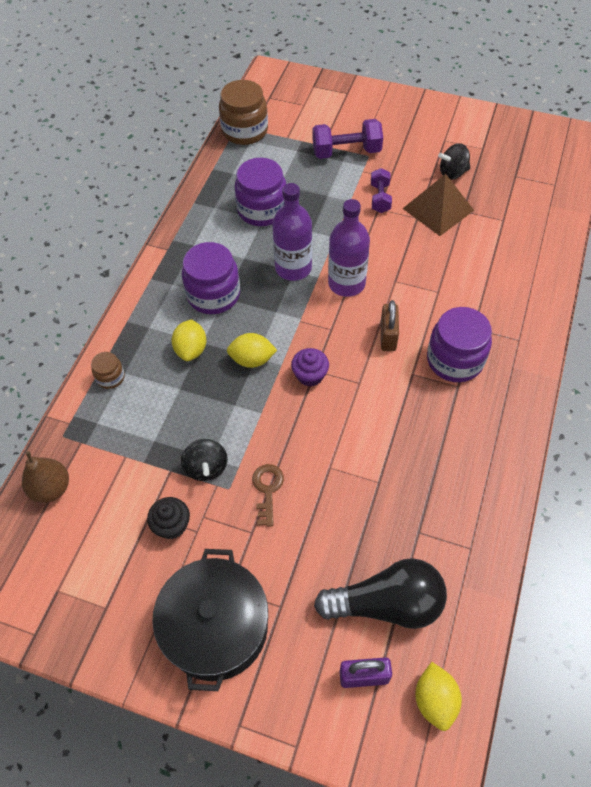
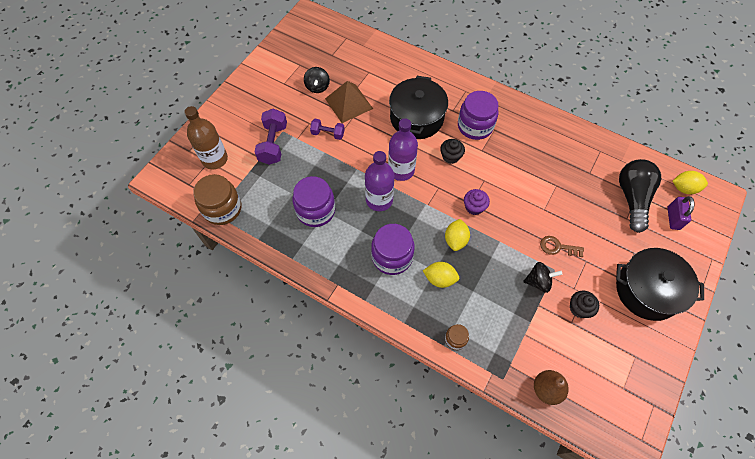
camera: 80 degrees left, 5 degrees up
(308, 109) = (215, 159): none -> brown bottle
(388, 336) = (450, 156): brown padlock -> black cupcake
(442, 287) = (416, 118): none -> black pot

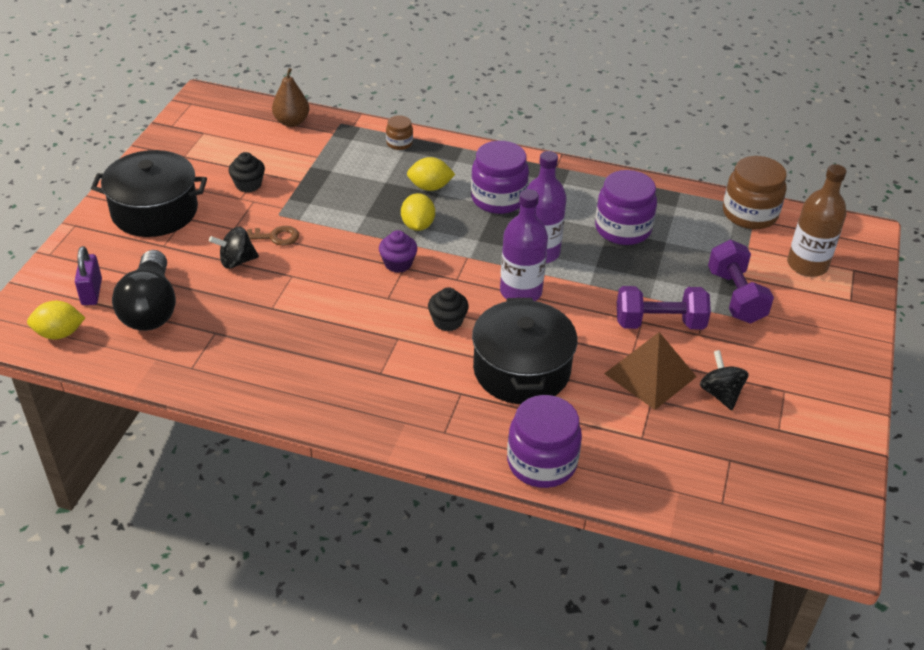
camera: 165 degrees right, 20 degrees down
(328, 134) = (659, 323): purple dumbbell -> purple dumbbell, size x1.61
(475, 126) = (415, 373): purple jar -> purple jar (541, 462)
(538, 281) = (301, 201): black spinning top -> black spinning top (236, 261)

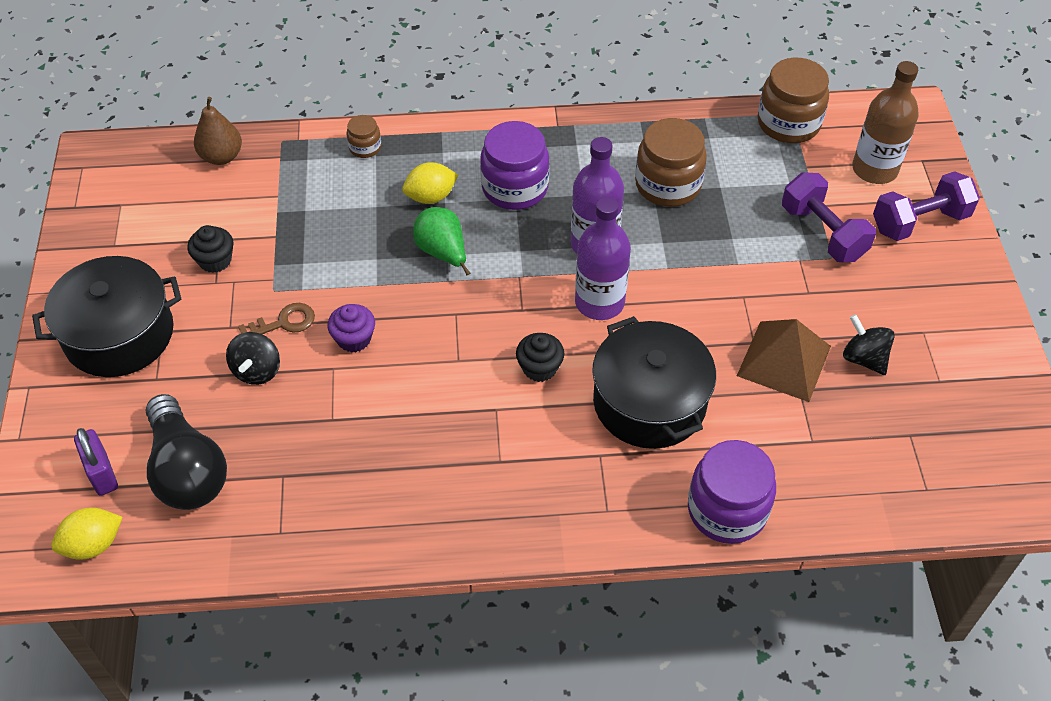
camera: 20 degrees left, 10 degrees up
(236, 261) = (257, 371): black spinning top -> black spinning top turned 45 degrees counterclockwise
(398, 263) = (446, 311): purple cupcake -> purple cupcake (354, 339)
(417, 225) = (443, 253): yellow lemon -> green pear
(623, 229) = (668, 185): purple jar -> brown jar
(659, 323) = (762, 292): purple dumbbell -> purple dumbbell (919, 222)

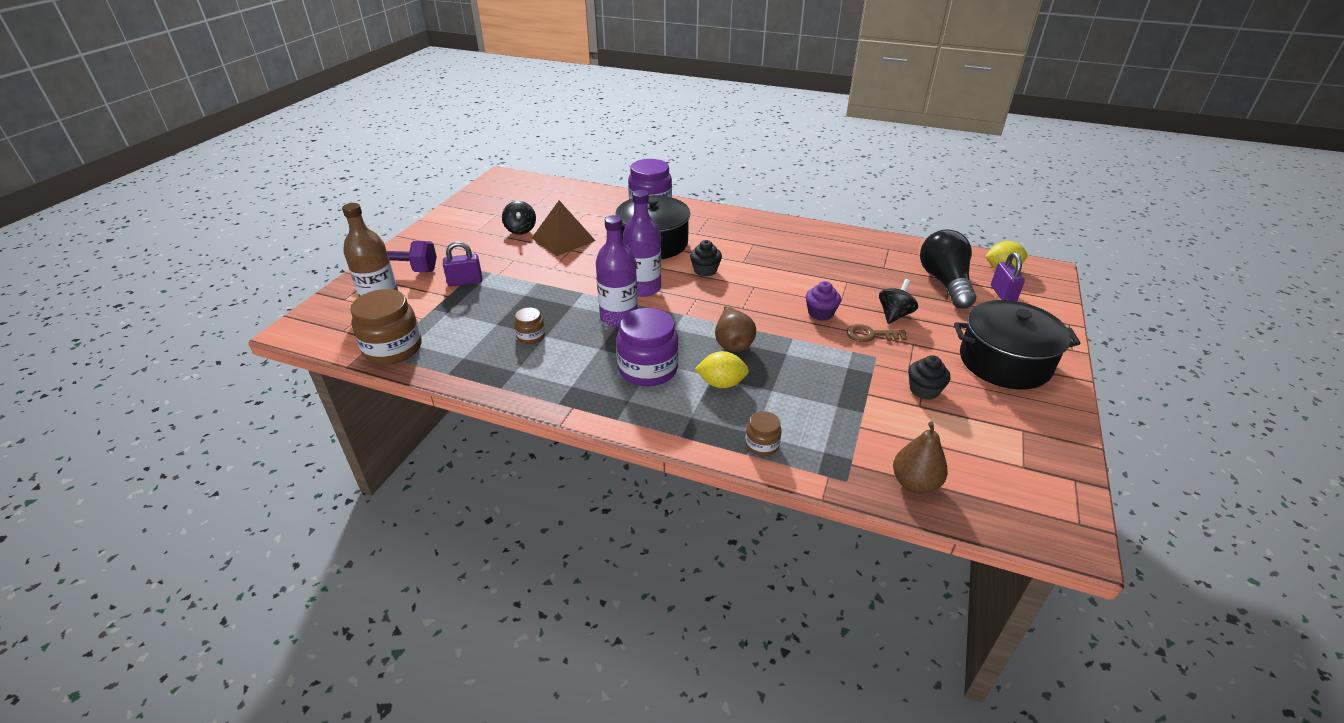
camera: 155 degrees left, 15 degrees down
(443, 253) = (732, 343): green pear -> brown pear
(668, 185) = (531, 336): brown jar -> brown jar, size x0.50
(823, 233) = (465, 282): purple dumbbell -> purple padlock

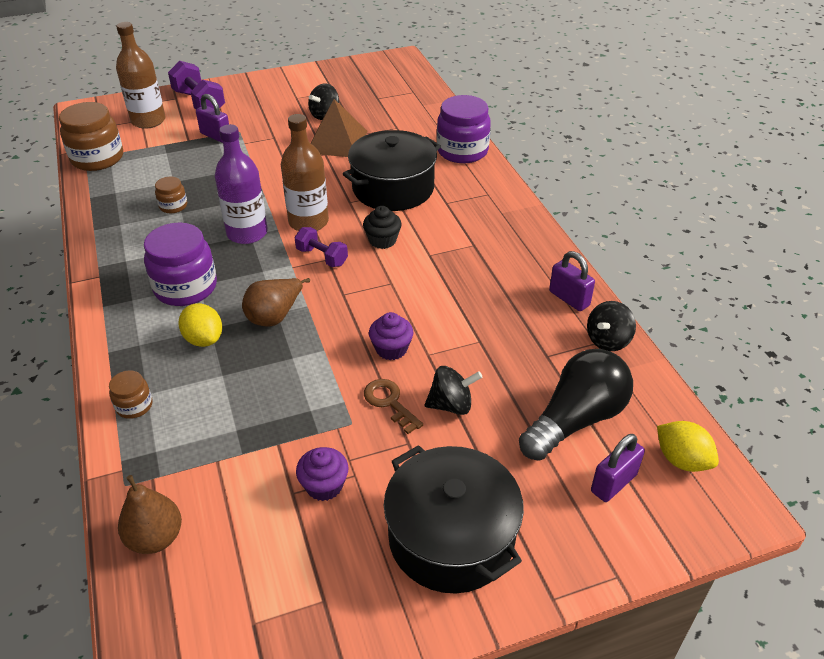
camera: 50 degrees right, 5 degrees up
(643, 288) = (308, 222): purple bottle -> brown bottle
(691, 299) = (322, 257): none -> purple dumbbell
(842, 239) = (569, 298): none -> purple padlock
(890, 245) = (608, 340): none -> black spinning top
(924, 390) = (324, 485): black cupcake -> purple cupcake

